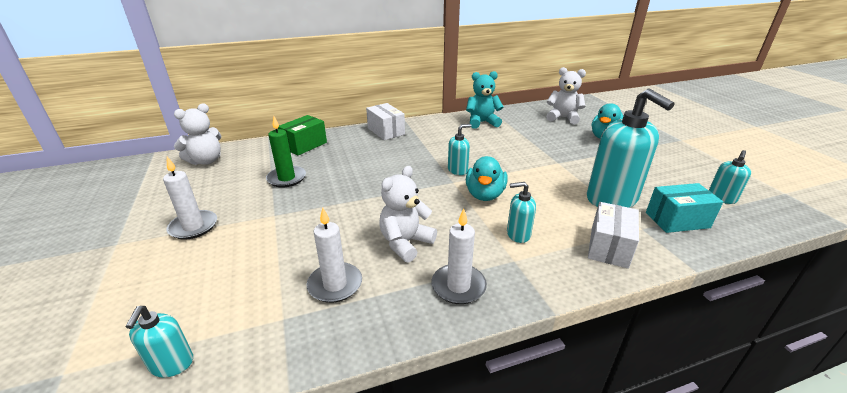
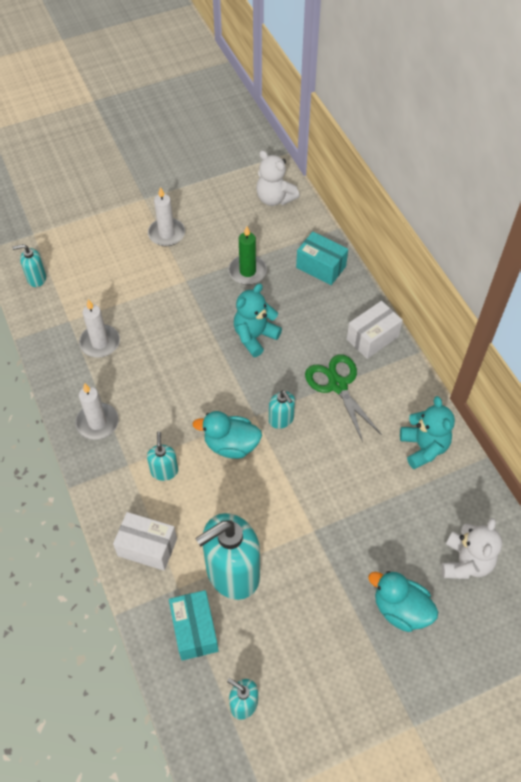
camera: 85 degrees right, 25 degrees up
(304, 145) = (321, 267): green box -> turquoise box
(366, 178) = (255, 336): none -> turquoise teddy bear
(405, 243) = (149, 382): white teddy bear -> none
(427, 146) = (337, 385): none -> green scissors

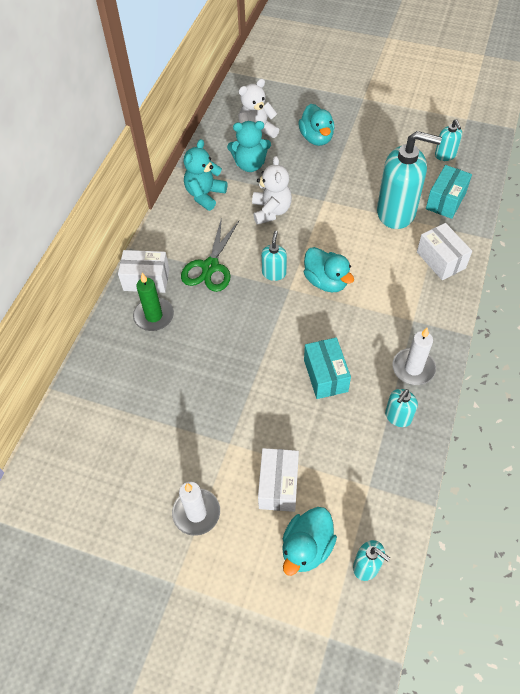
camera: 135 degrees left, 0 degrees up
(82, 263) = (307, 547): none -> turquoise duck
(100, 343) = (357, 439): white candle -> none
(129, 280) = (278, 485): none -> white box
(164, 471) = (389, 298): turquoise soap dispenser -> turquoise soap dispenser (398, 417)
(247, 271) = (170, 408): green candle -> green candle (154, 316)
(255, 336) = (227, 345): turquoise teddy bear -> turquoise teddy bear (250, 164)
(274, 198) = (60, 467): white teddy bear -> white teddy bear (271, 211)
(321, 267) = (109, 364): turquoise box -> turquoise box (325, 375)

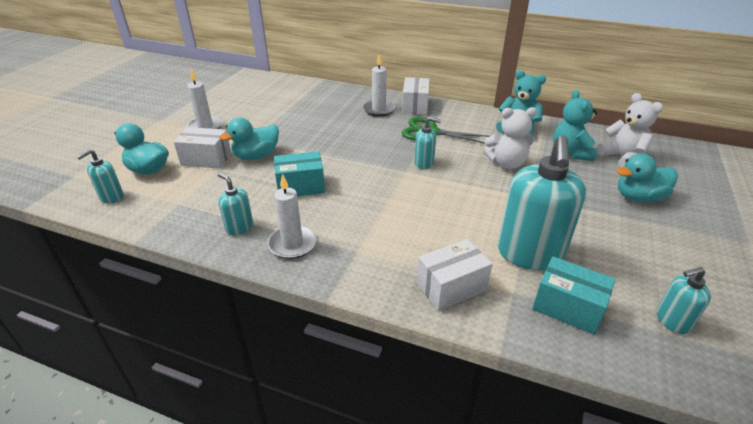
camera: 90 degrees right, 20 degrees down
(154, 316) = (379, 110): green candle -> white candle
(326, 281) = (414, 193): turquoise duck -> turquoise duck (256, 156)

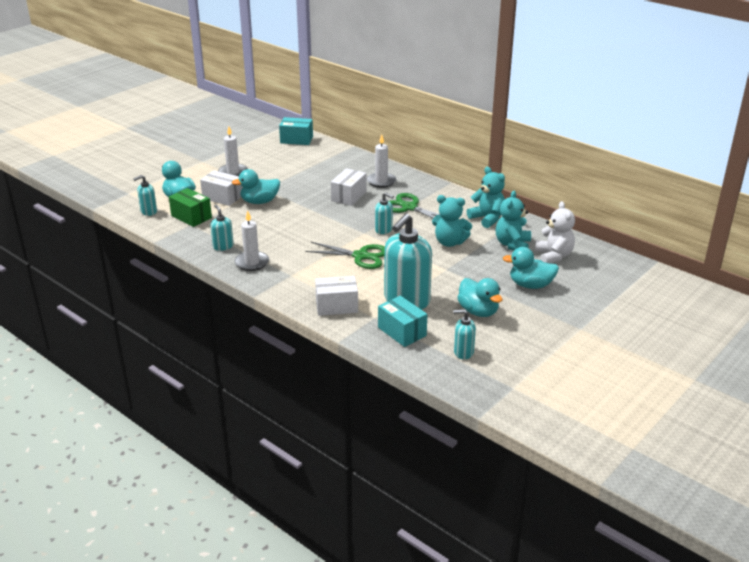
camera: 20 degrees right, 5 degrees down
(176, 193) = (191, 217): none -> green box
(300, 186) = (279, 229): turquoise box -> turquoise box (296, 140)
(415, 106) = (415, 184): white box -> white box (348, 196)
(424, 202) = (361, 256): none -> green scissors
(506, 163) = (449, 242): white teddy bear -> turquoise teddy bear
(623, 248) = (478, 311): none -> turquoise duck

